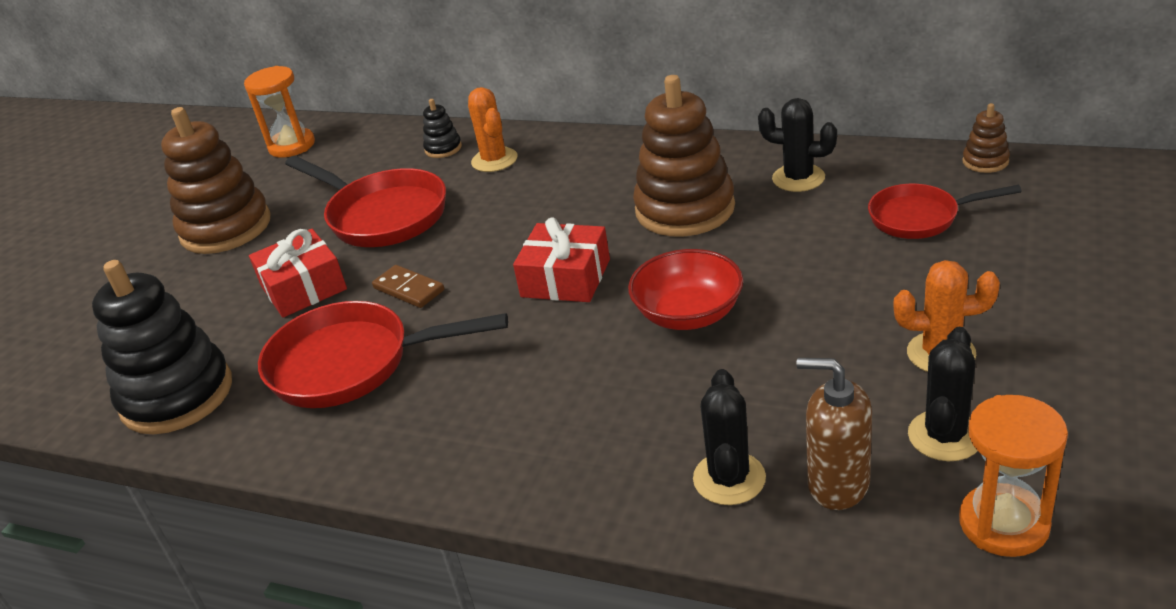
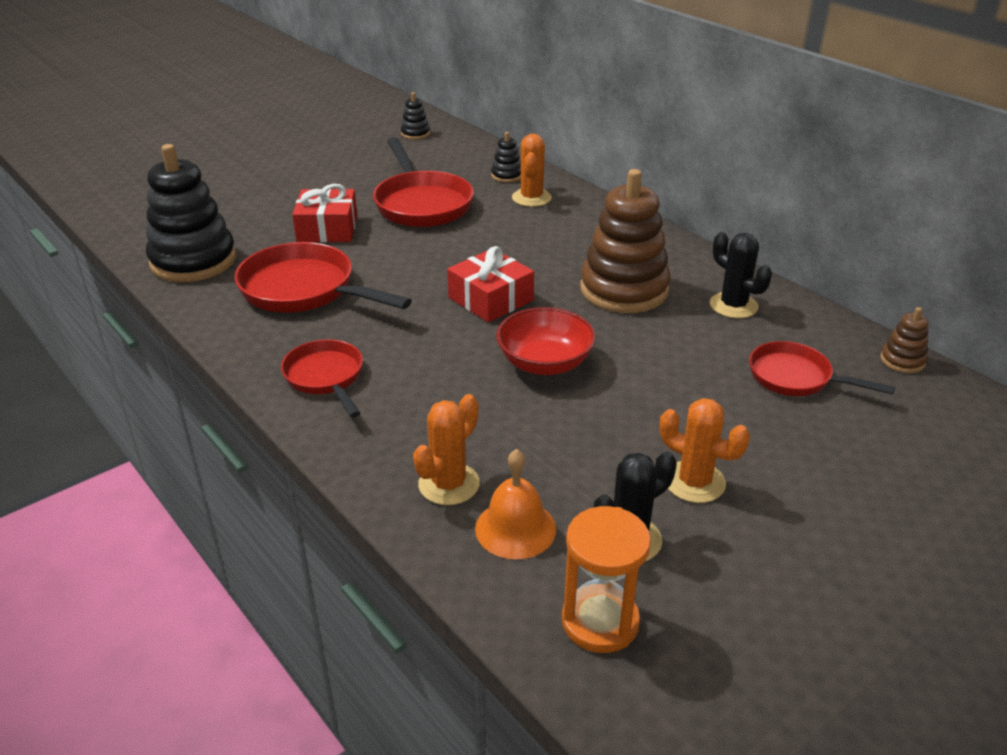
camera: 25 degrees right, 0 degrees up
(226, 228) = (323, 170): brown stacking toy -> none
(292, 146) = (415, 134): orange hourglass -> black stacking toy
(408, 289) = (386, 259): brown domino -> none
(482, 442) = (326, 378): none -> red pan
(729, 478) = (449, 484): black cactus -> orange cactus
(837, 484) = (515, 528): brown soap dispenser -> orange bell

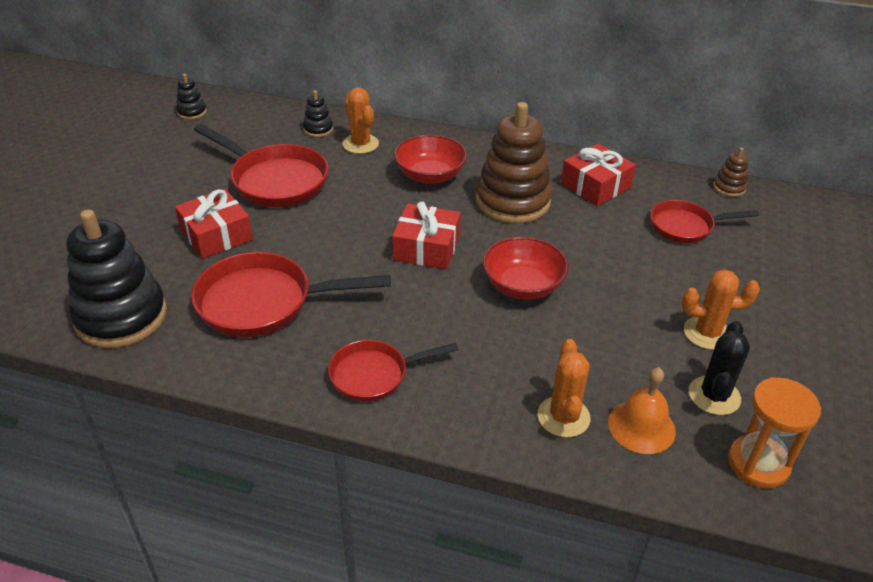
camera: 35 degrees left, 5 degrees up
(326, 378) = (374, 375): red pan -> red pan turned 45 degrees counterclockwise
(566, 242) = (430, 175): none -> red bowl
(733, 306) = (595, 186): black cactus -> red gift

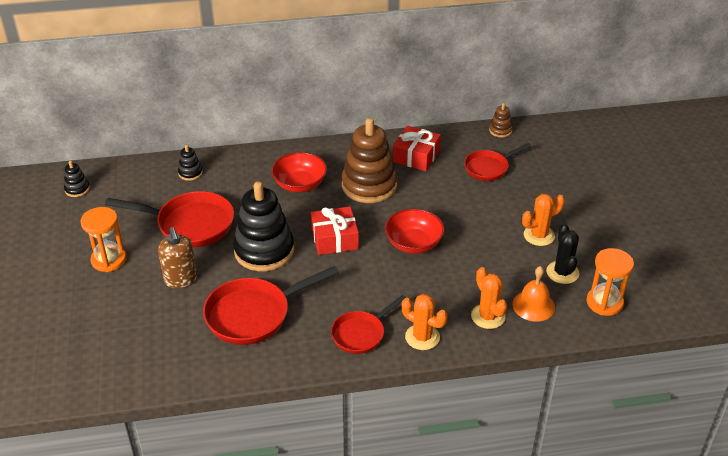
camera: 25 degrees left, 0 degrees up
(121, 317) = (162, 360): black stacking toy -> black stacking toy (264, 251)
(161, 190) = (109, 260): none -> orange hourglass
(216, 235) = (181, 279): red gift -> brown soap dispenser
(360, 144) = (231, 175): orange cactus -> orange cactus (422, 337)

